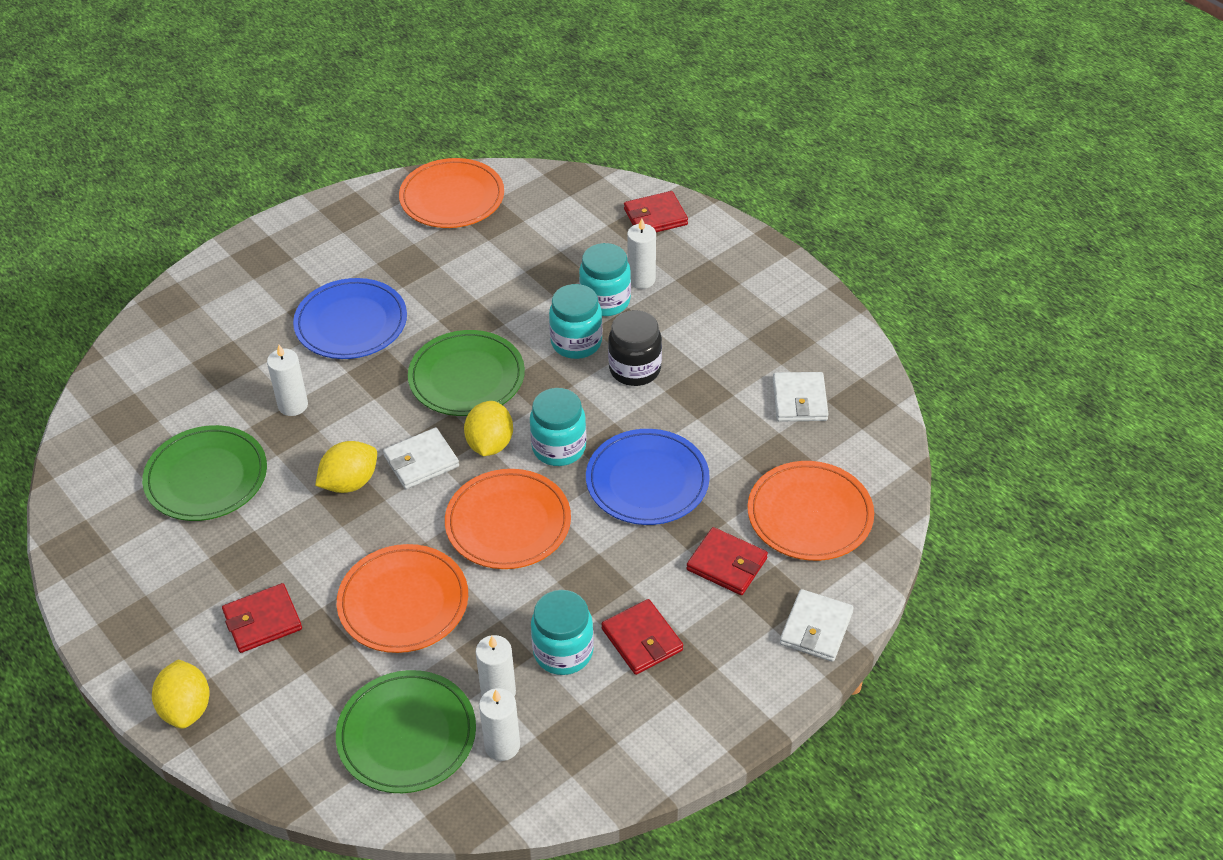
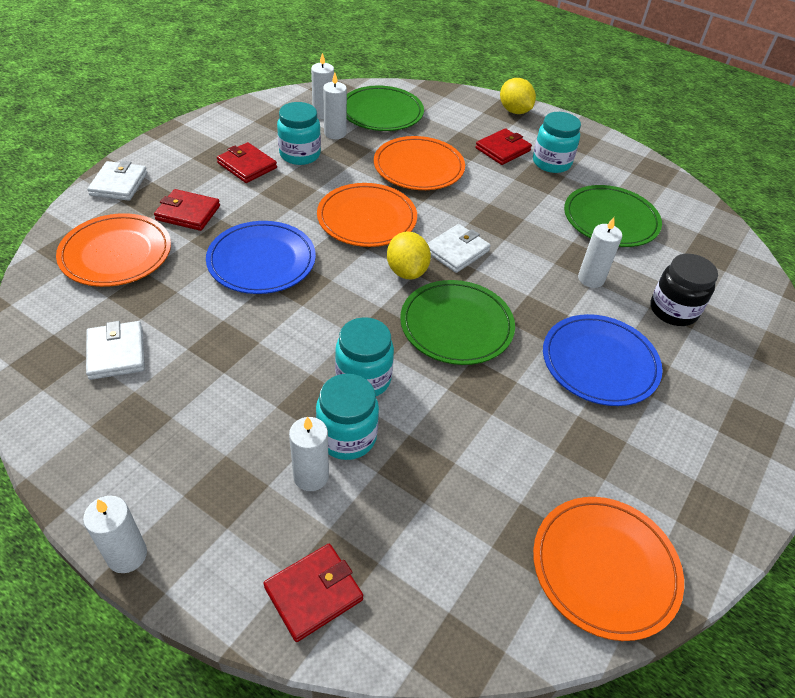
camera: 160 degrees right, 0 degrees up
(350, 482) = (503, 229): yellow lemon -> none
(559, 448) = (346, 276): turquoise jar -> turquoise jar (551, 163)
(635, 369) = (294, 359): black jar -> black jar (673, 310)
(780, 255) = (127, 555): none -> white candle

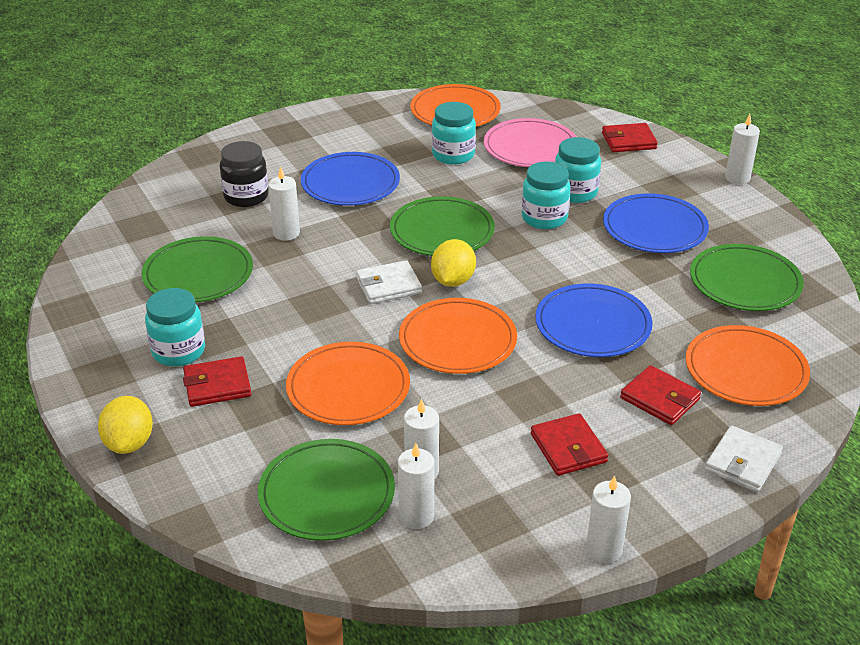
camera: 150 degrees left, 10 degrees down
(116, 353) = (745, 282): white wallet -> green plate
(231, 404) = (654, 228): none -> blue plate
(300, 155) = (490, 447): turquoise jar -> turquoise jar (453, 155)
(311, 476) = (609, 181): white candle -> white candle (604, 549)
(447, 514) = (530, 147): none -> pink plate

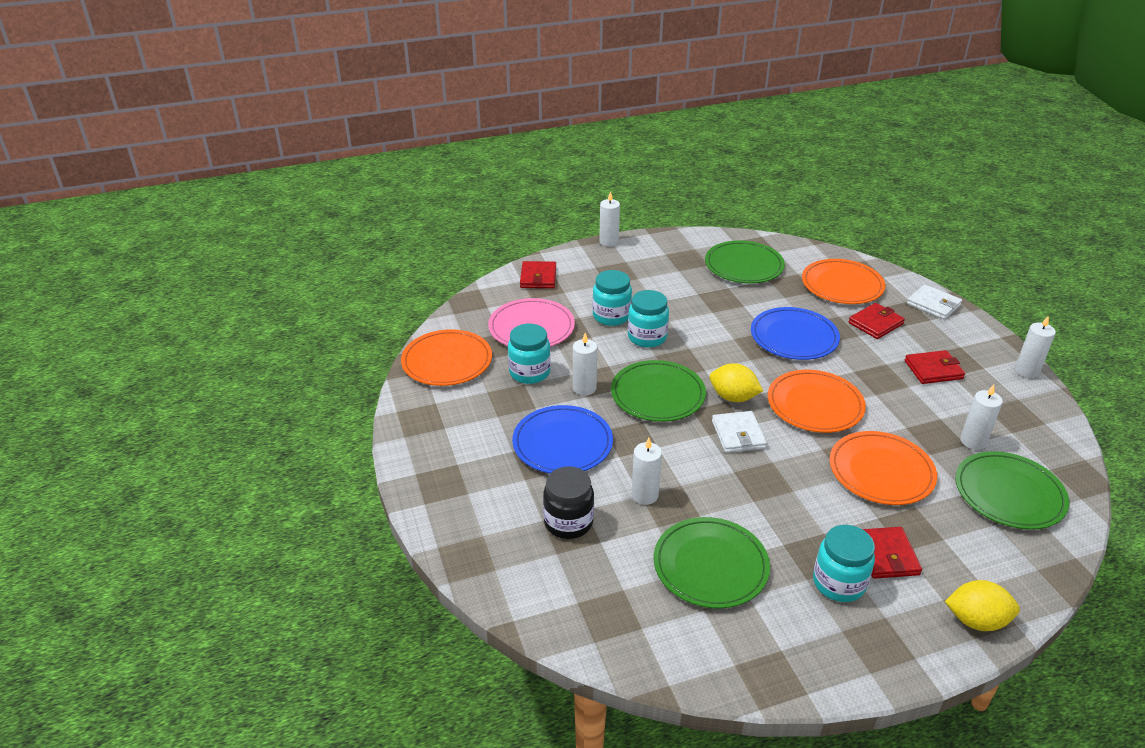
camera: 80 degrees left, 0 degrees up
(416, 516) = (1020, 449): white candle -> white candle (584, 388)
(654, 228) = (670, 289): blue plate -> none

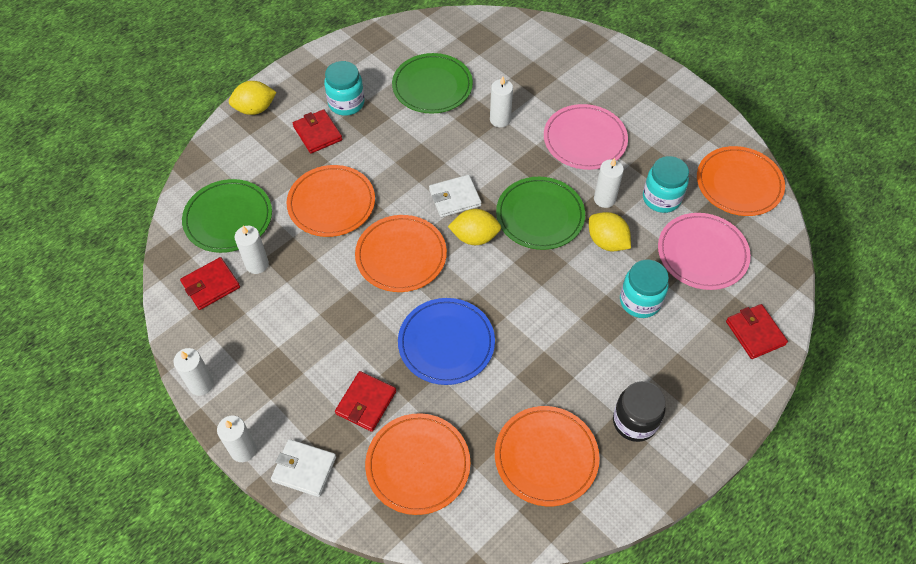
camera: 155 degrees right, 20 degrees up
(562, 443) = (585, 140): blue plate -> pink plate
(568, 522) = (539, 82): black jar -> black jar (634, 421)
(608, 358) = (607, 242): none -> yellow lemon
(609, 241) = (729, 439): white candle -> white candle (243, 450)
(647, 337) = (588, 284): turquoise jar -> none
(738, 435) = (455, 198): white wallet -> white wallet turned 75 degrees counterclockwise
(744, 266) = (546, 457): green plate -> orange plate
(933, 370) = (297, 348): red wallet -> red wallet (211, 285)

